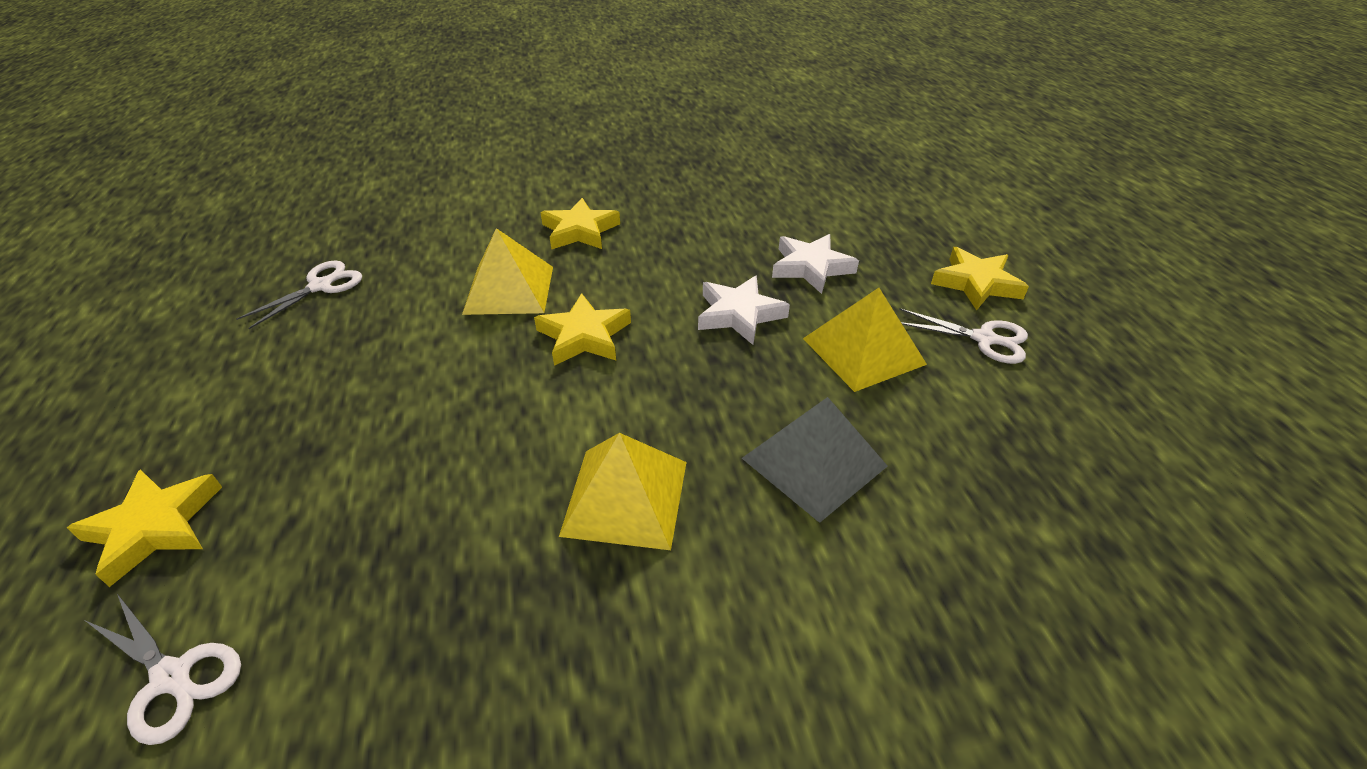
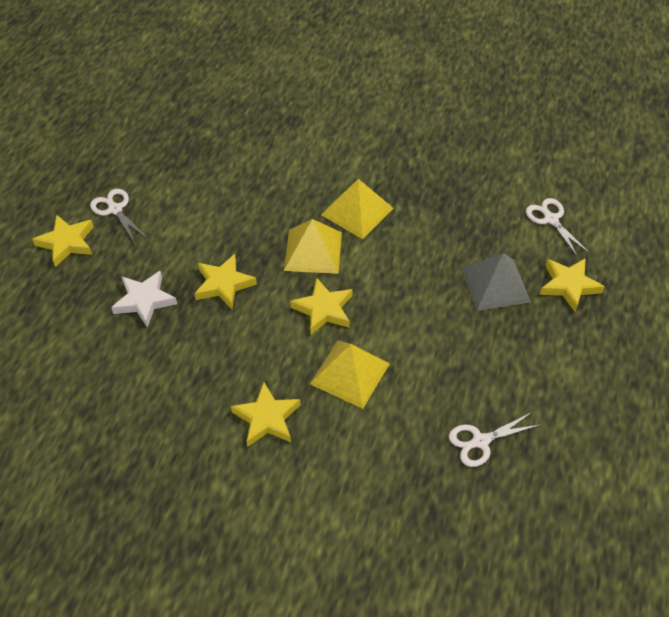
camera: 150 degrees left, 10 degrees up
(739, 314) = (223, 284): white star -> yellow star
(814, 462) = (266, 191): grey pyramid -> grey pyramid (495, 284)
(863, 351) = (183, 231): yellow pyramid -> yellow pyramid (313, 251)

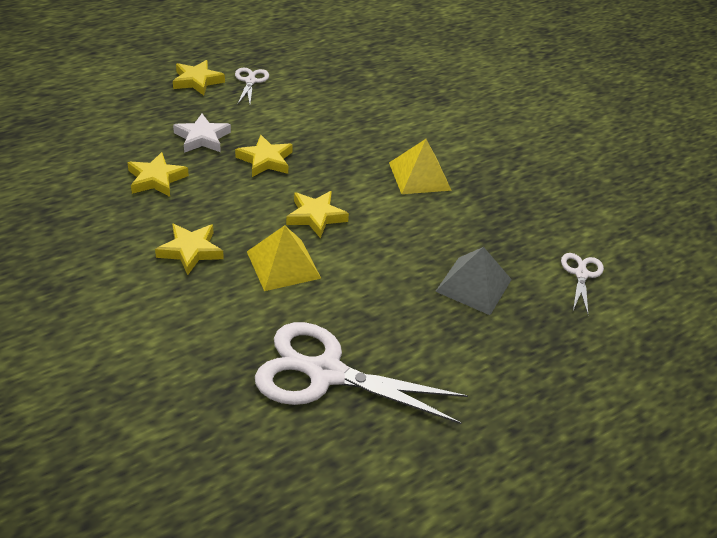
camera: 35 degrees right, 10 degrees down
(313, 251) = (354, 179): yellow pyramid -> none
(480, 441) = (325, 373): white scissors -> white scissors, size x2.09
(568, 285) = (539, 326): yellow star -> yellow star (156, 179)

